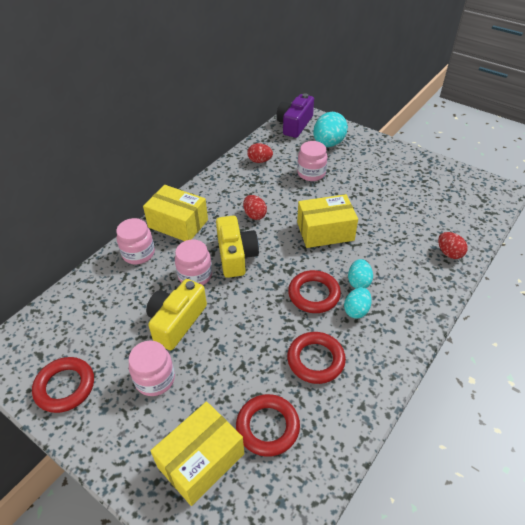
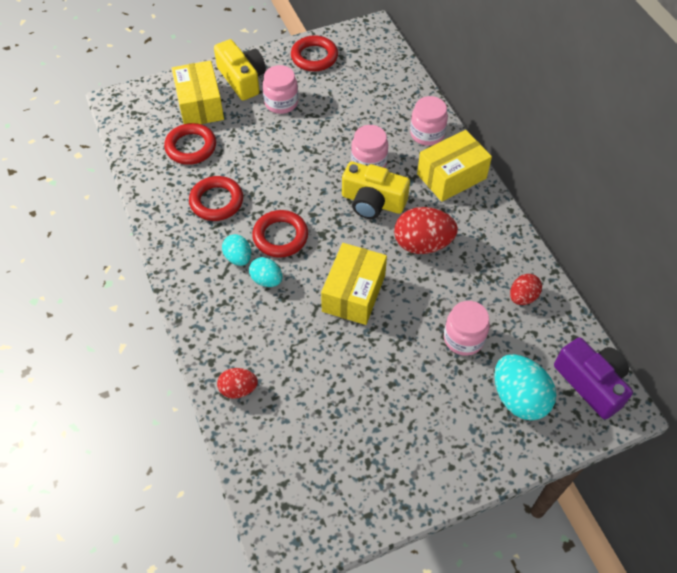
camera: 120 degrees right, 10 degrees up
(176, 321) = (325, 132): yellow camera -> yellow camera (242, 79)
(254, 215) = (422, 244): red egg -> red egg, size x1.72

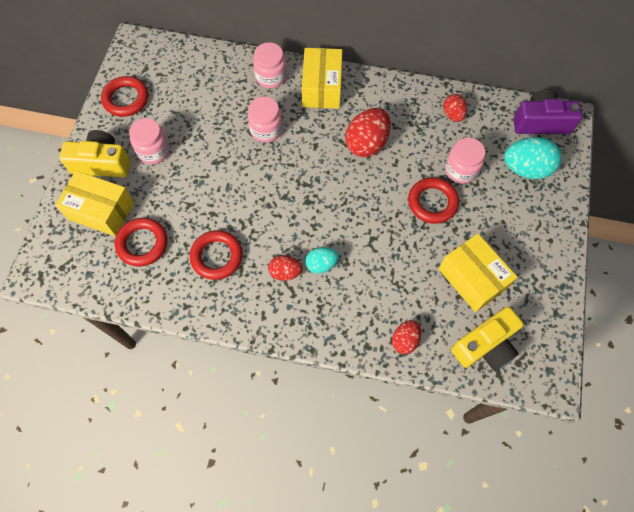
camera: 55 degrees left, 10 degrees up
(238, 258) = (285, 272): turquoise egg -> red egg
(280, 236) = (288, 231): red ring -> red ring (432, 202)
(353, 293) = (376, 213): yellow box -> yellow box (472, 278)
(372, 202) = (305, 150): yellow camera -> yellow camera (485, 346)

